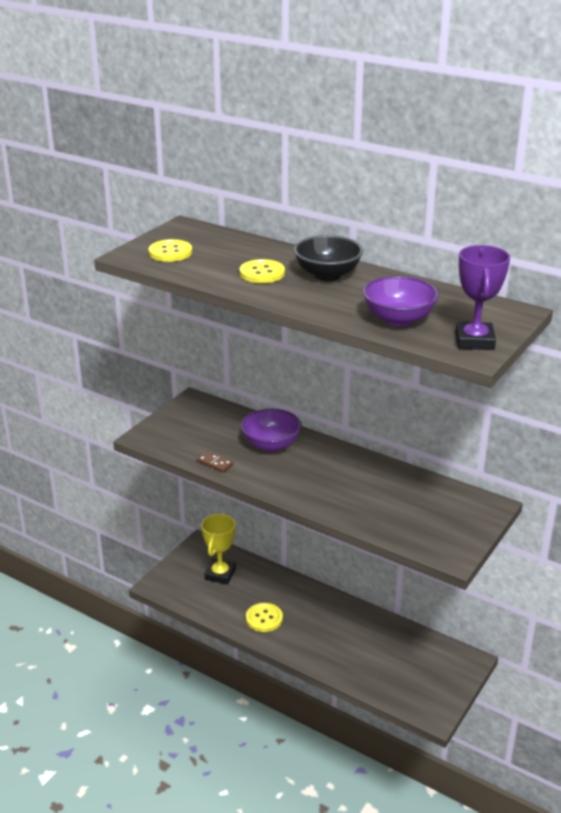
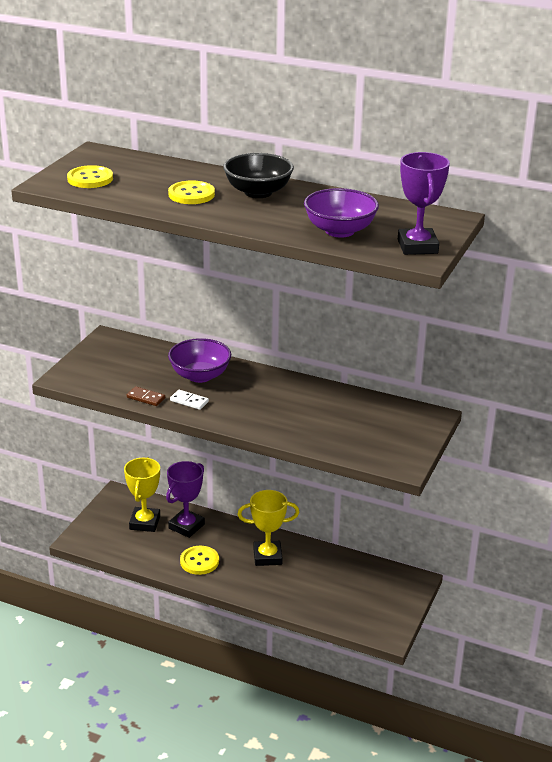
camera: 10 degrees left, 0 degrees up
(255, 470) = (189, 401): none -> white domino
(258, 582) = (186, 526): none -> purple trophy
(329, 620) = (267, 556): none -> yellow trophy

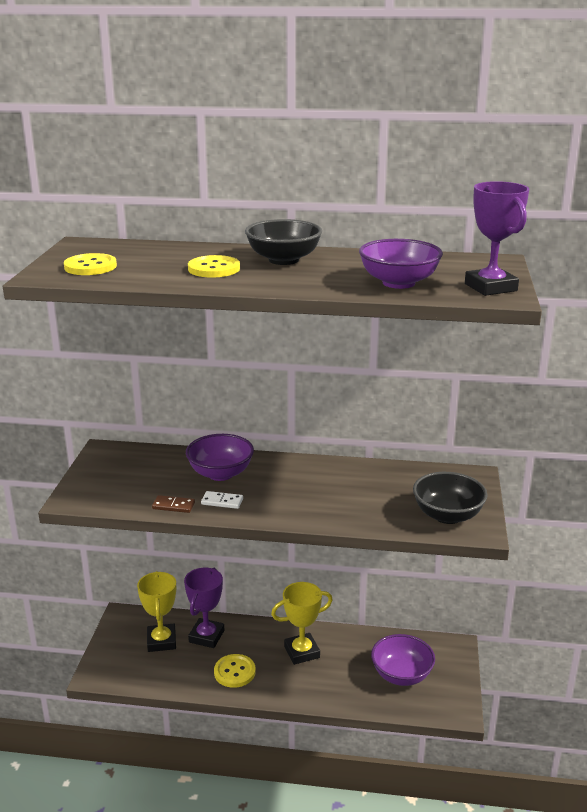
camera: 15 degrees left, 5 degrees down
(351, 594) = (401, 675): none -> purple bowl
(383, 447) = (447, 515): none -> black bowl

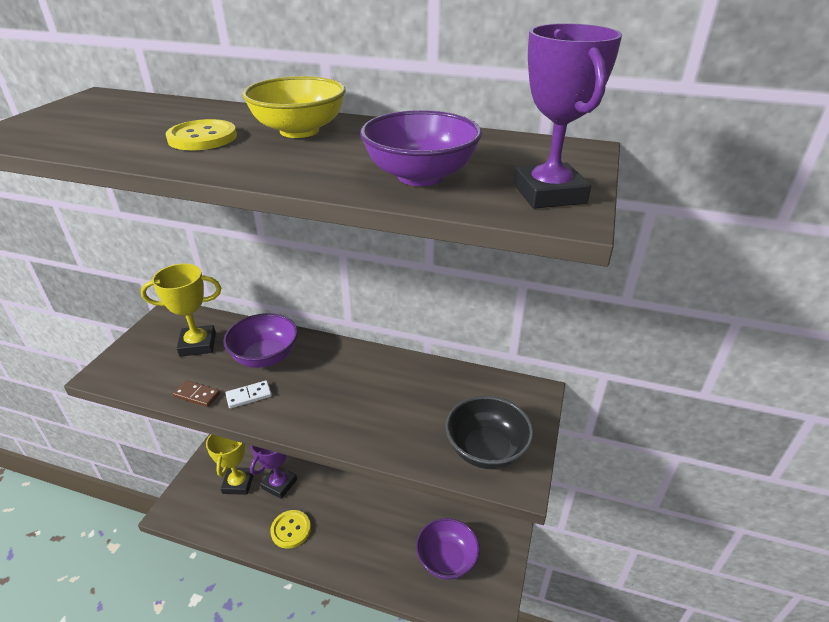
camera: 10 degrees right, 10 degrees up
(90, 266) = (65, 125): yellow button -> none
(222, 501) = (249, 396): white domino -> white domino turned 45 degrees counterclockwise
(283, 260) = (299, 131): black bowl -> yellow bowl
(301, 652) = (359, 516): yellow trophy -> yellow trophy (198, 344)

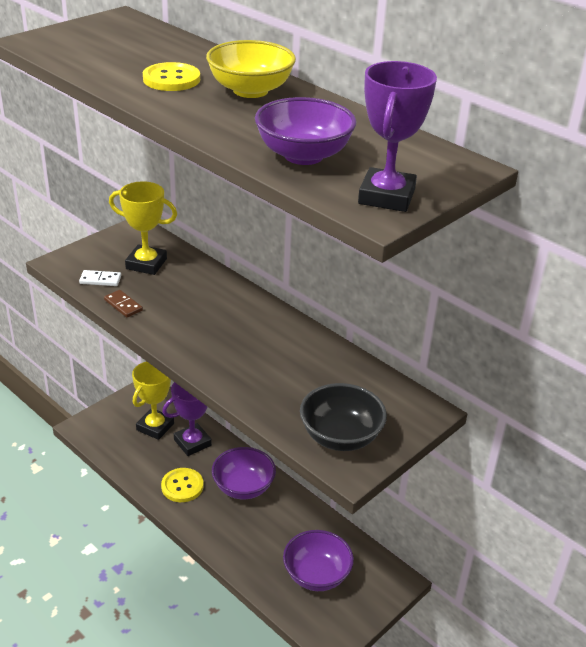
camera: 25 degrees right, 0 degrees up
(249, 396) = (164, 320): white domino -> white domino (100, 280)
(265, 357) = (197, 293): purple bowl -> purple bowl (243, 487)

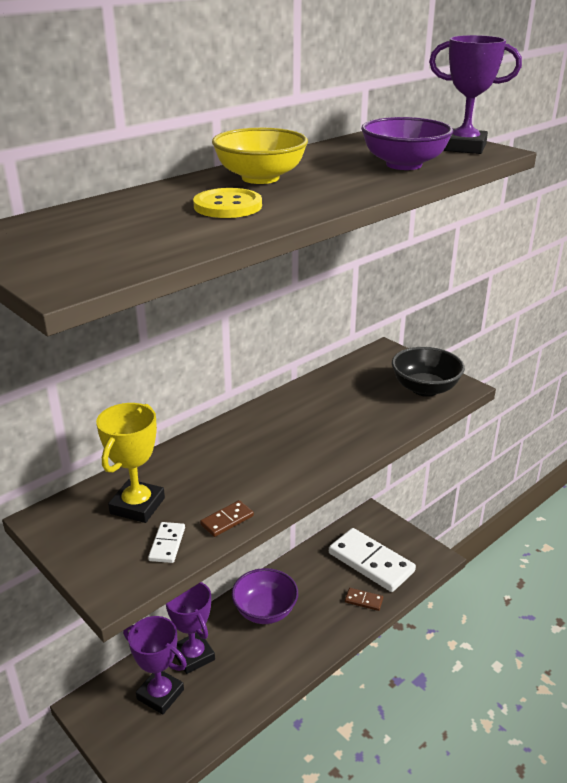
camera: 85 degrees left, 5 degrees down
(155, 427) = (160, 694): yellow trophy -> purple trophy
(182, 486) = (260, 663): yellow button -> none
(259, 565) = (363, 600): none -> brown domino
(316, 575) = (371, 562): purple bowl -> white domino

